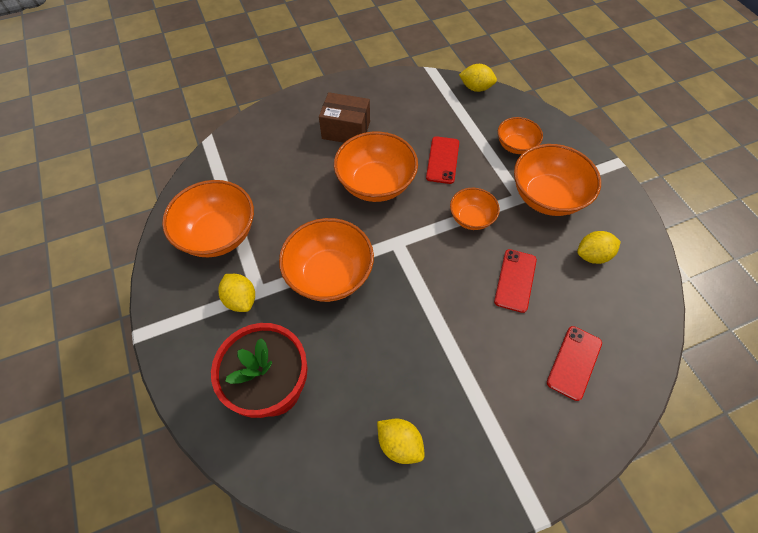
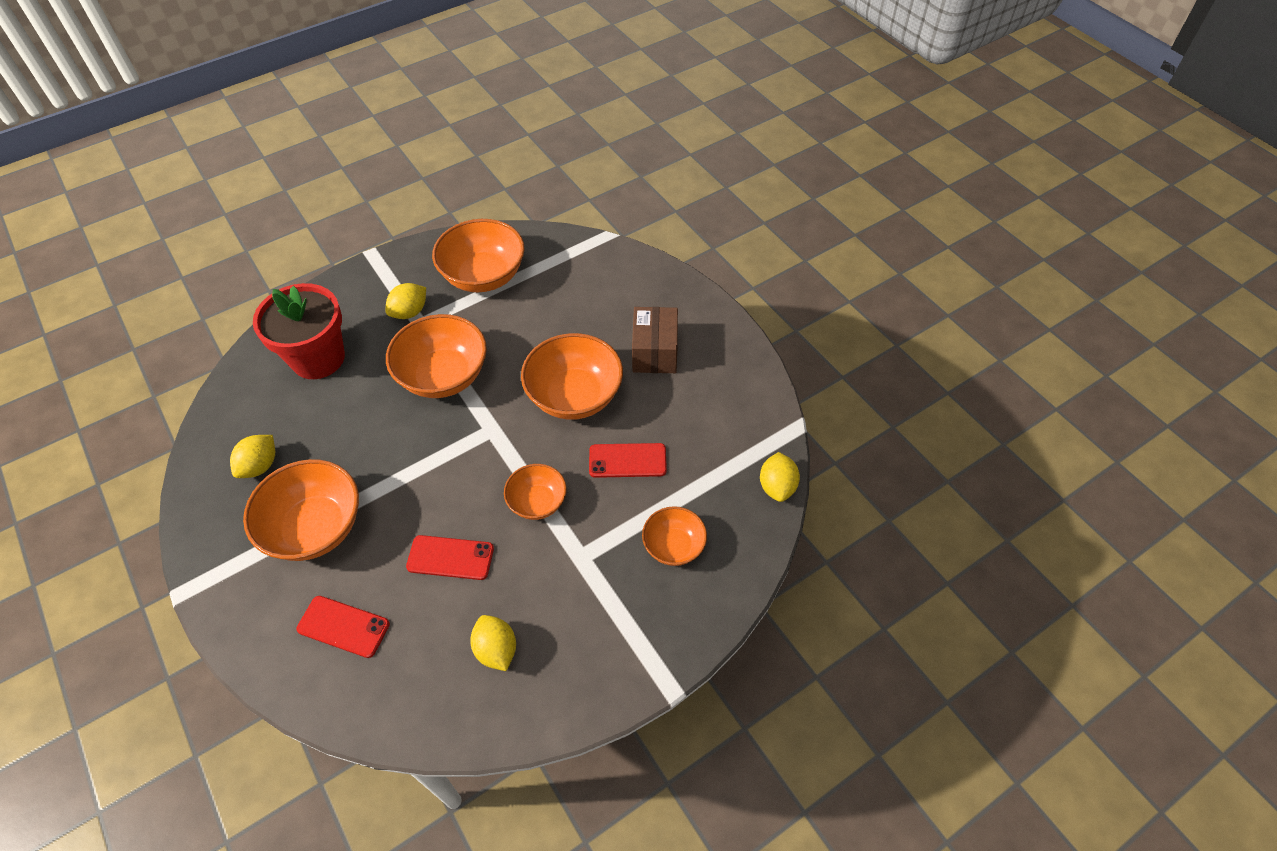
camera: 80 degrees right, 5 degrees down
(547, 197) = (587, 590): orange bowl -> orange bowl (315, 528)

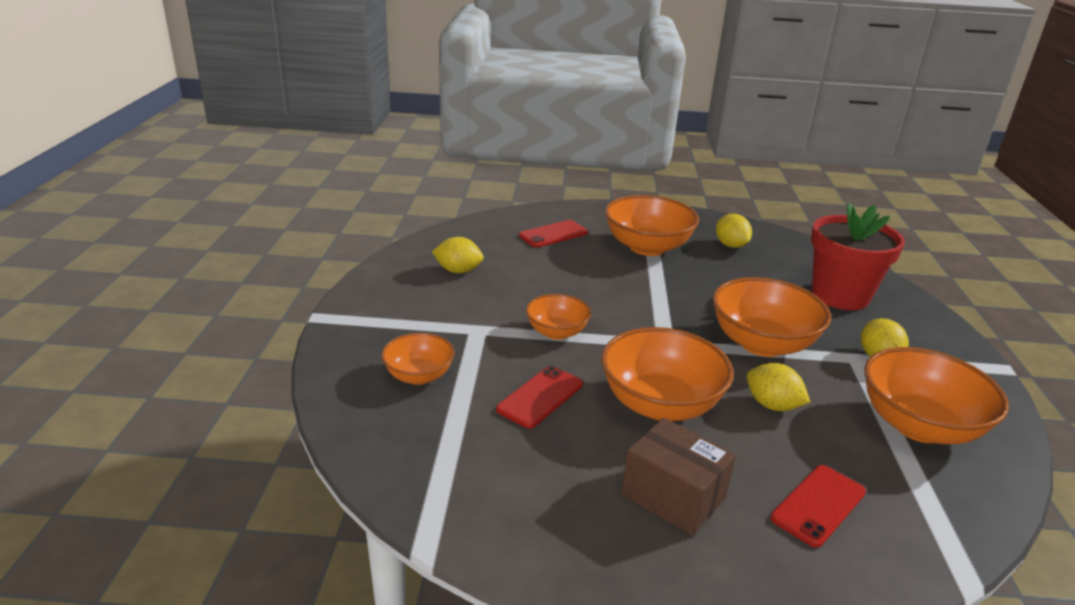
camera: 125 degrees right, 25 degrees down
(450, 557) = (555, 281): red phone -> red phone (818, 505)
(777, 486) = (380, 477): yellow lemon -> yellow lemon (772, 405)

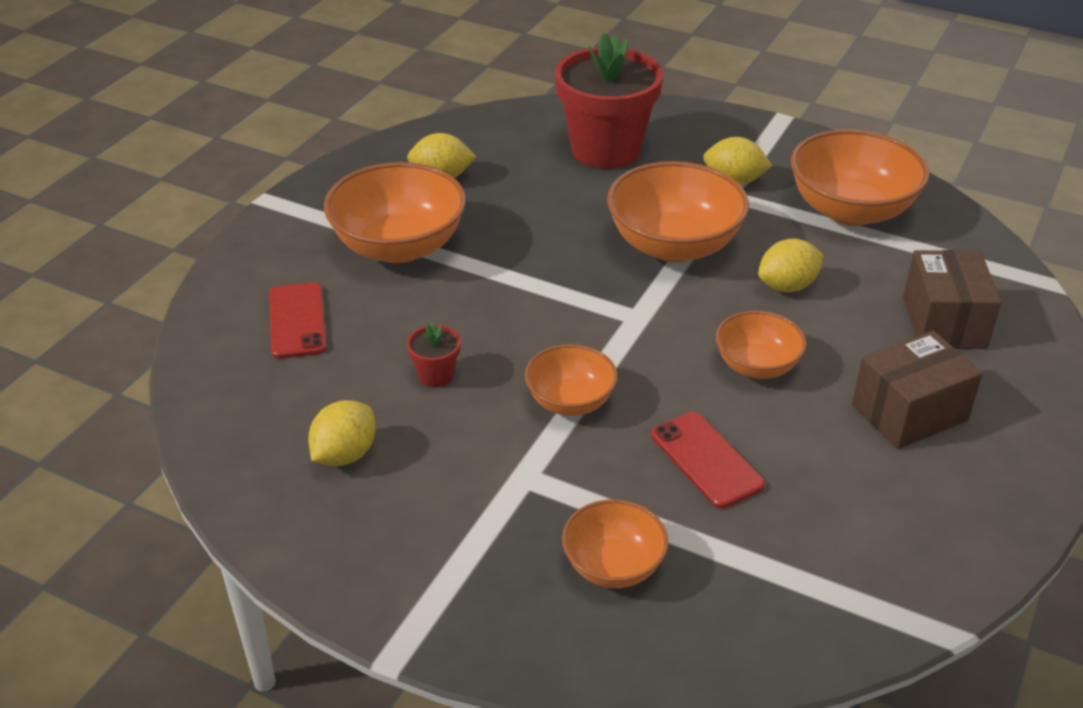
camera: 65 degrees left, 10 degrees up
(543, 283) = (436, 375): none -> red flower pot
(660, 404) = (756, 366): orange bowl -> orange bowl, size x0.57
(818, 505) = (944, 322): red phone -> brown box

